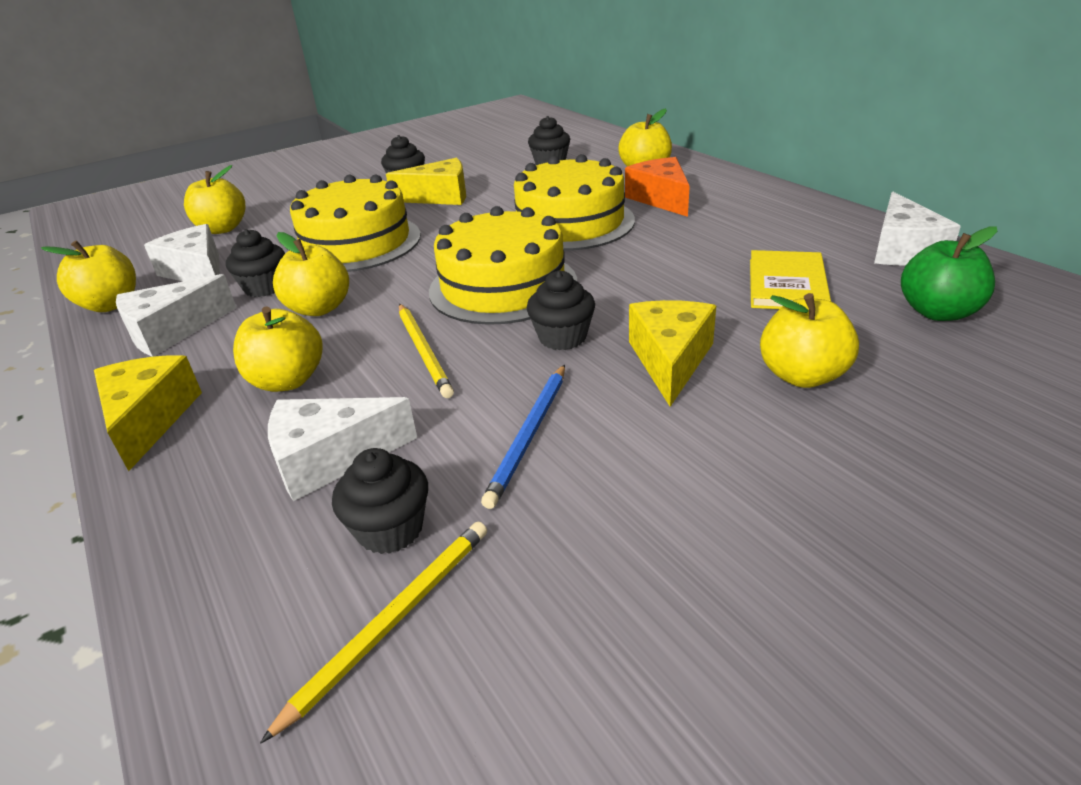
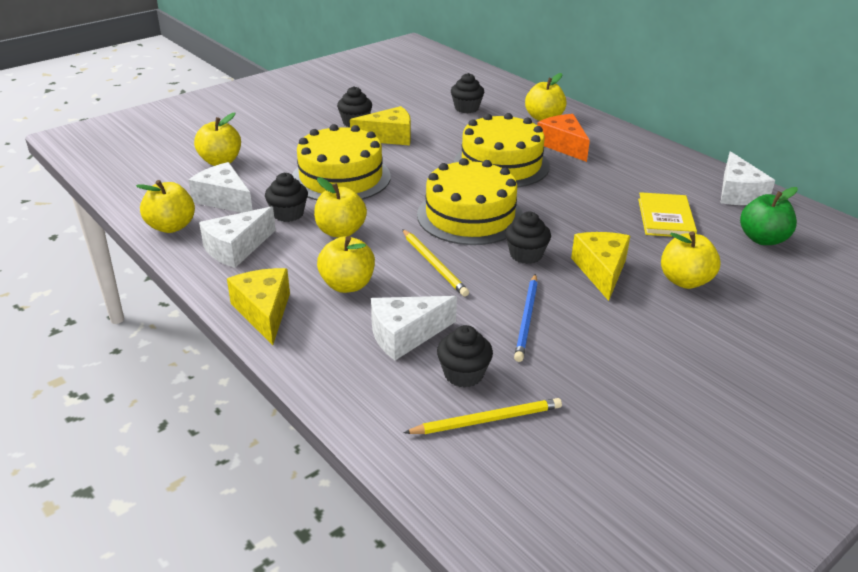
camera: 10 degrees left, 0 degrees up
(393, 621) = (487, 420): yellow pencil -> yellow pencil turned 45 degrees clockwise

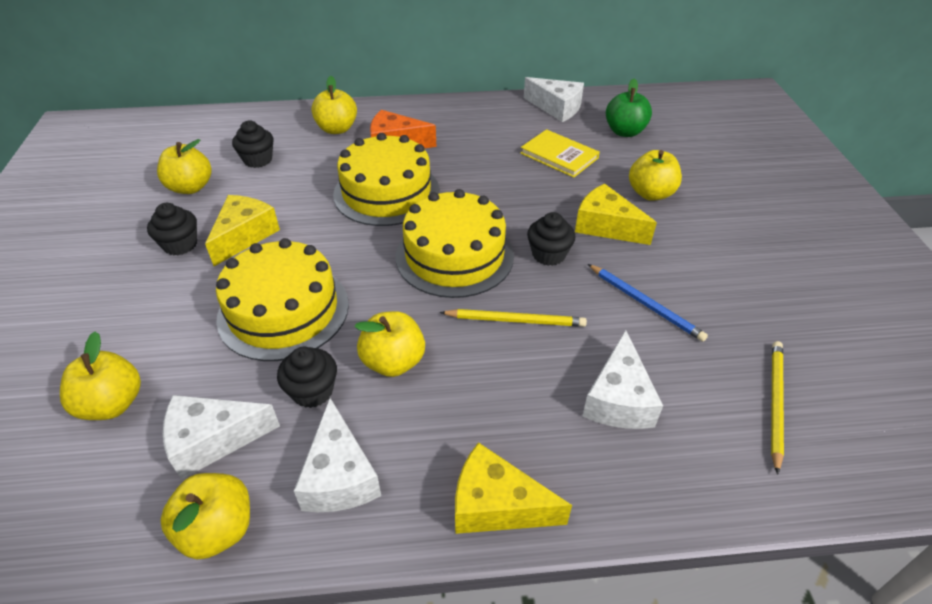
camera: 55 degrees left, 10 degrees up
(347, 285) = (500, 404): yellow apple -> yellow apple (190, 187)
(463, 374) = (702, 386): black cupcake -> none

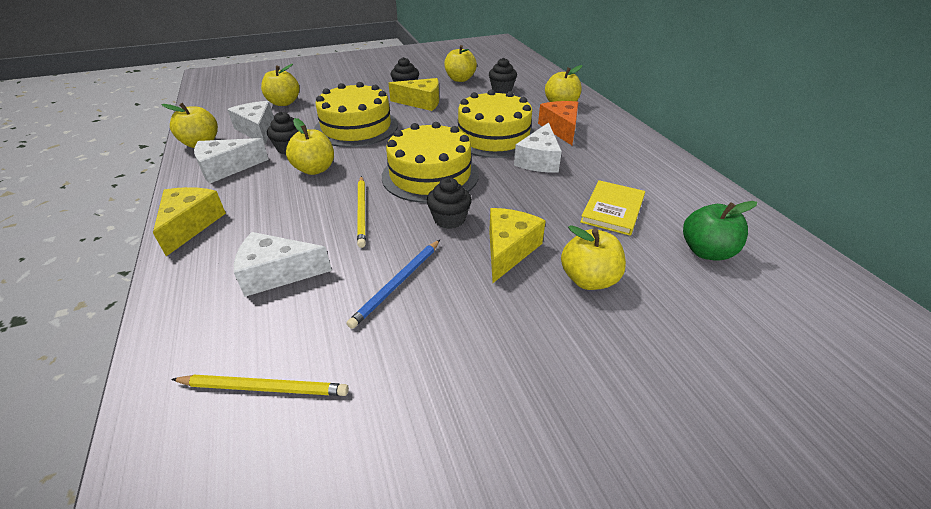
camera: 75 degrees right, 5 degrees down
(556, 108) = (706, 199): white cheese -> white cheese (539, 160)

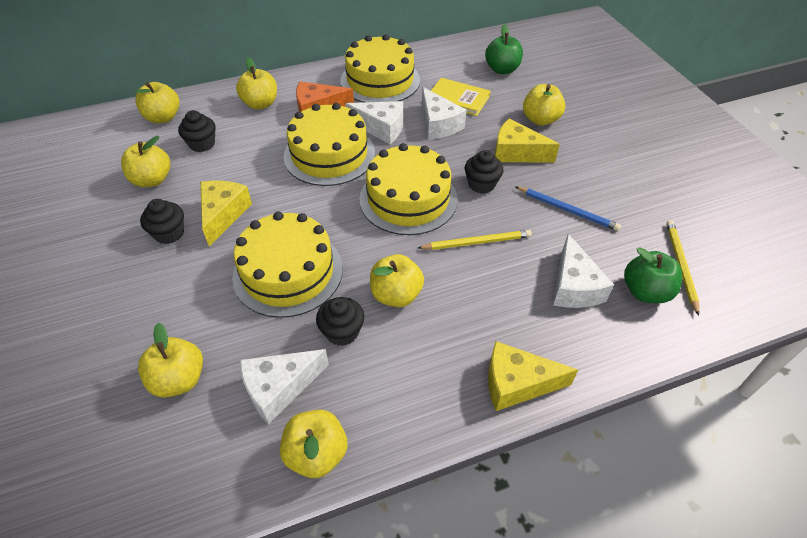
camera: 90 degrees left, 10 degrees up
(226, 168) = (393, 391): white cheese -> white cheese (438, 124)
(240, 336) = (645, 292): none -> green apple
(531, 75) = (163, 117): none -> yellow apple
(627, 158) = (380, 80): none -> yellow cake

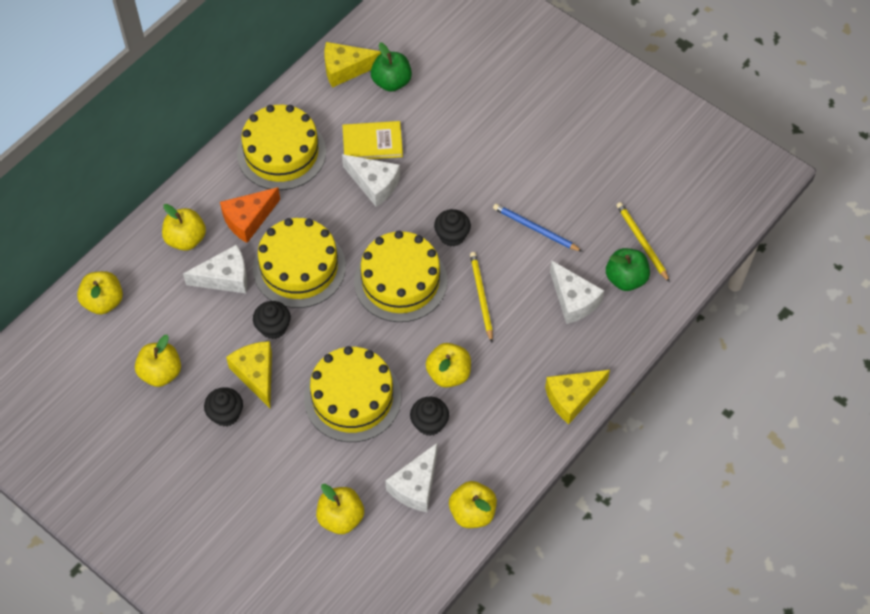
camera: 30 degrees left, 10 degrees up
(202, 144) = (171, 313): black cupcake -> black cupcake (273, 327)
(381, 128) = (324, 214): white cheese -> white cheese (225, 277)
(477, 242) = (481, 296): yellow pencil -> yellow pencil turned 60 degrees counterclockwise
(516, 153) = (462, 185): yellow cheese -> yellow cheese (345, 69)
(540, 119) = (462, 134): yellow apple -> none
(567, 210) = (535, 229): blue pencil -> blue pencil turned 150 degrees counterclockwise

